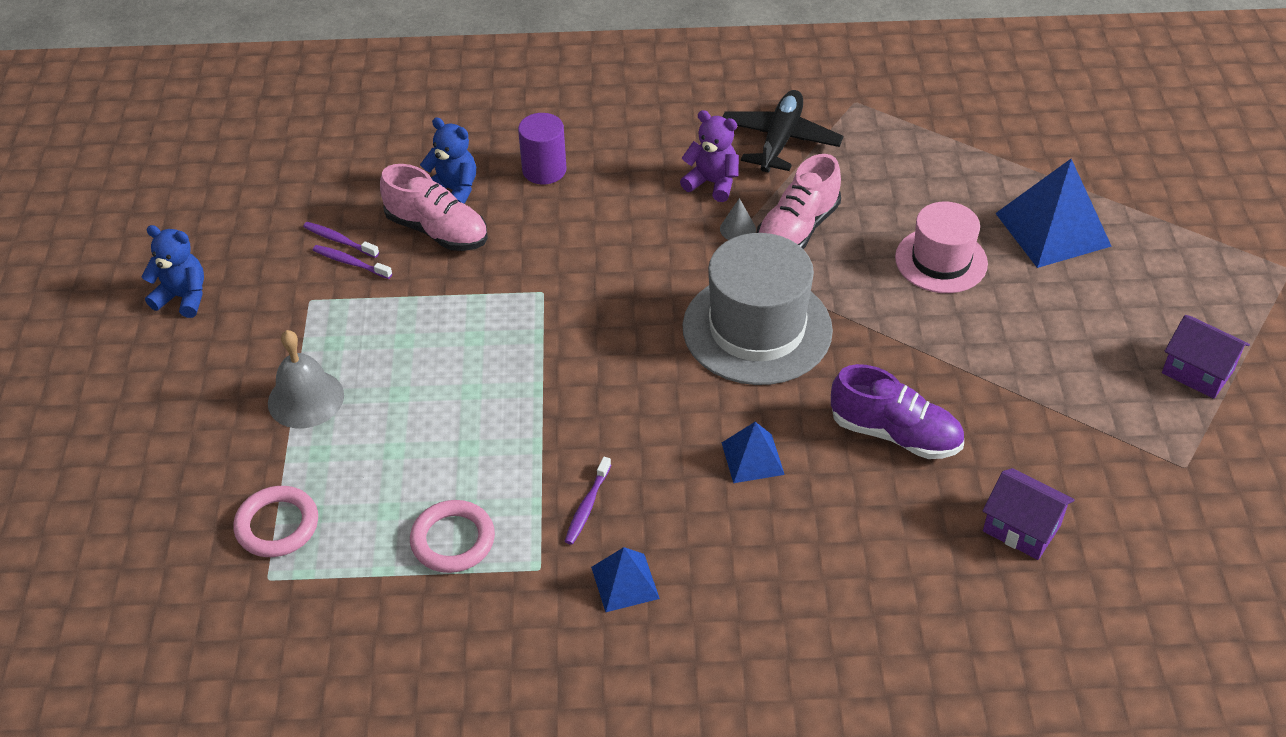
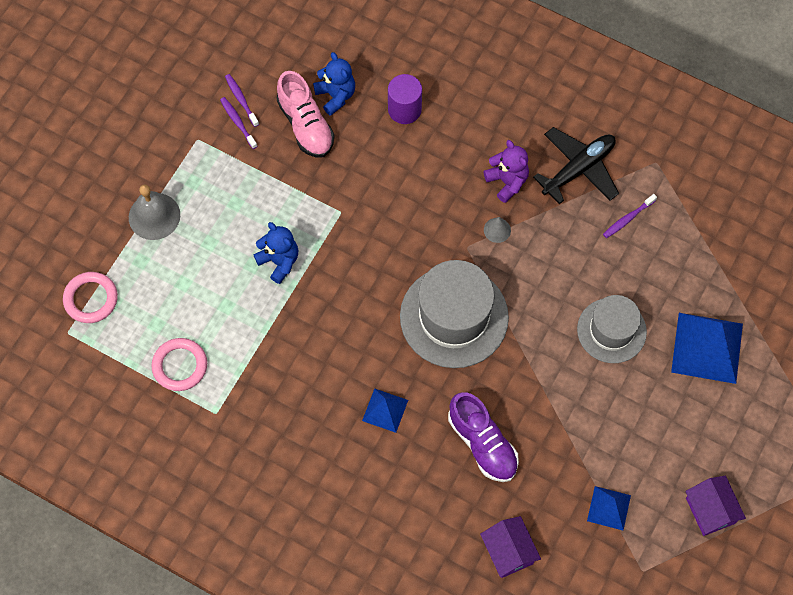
camera: 30 degrees right, 20 degrees up
(183, 297) = (124, 95): blue teddy bear -> blue teddy bear (279, 261)
(587, 506) = (268, 387): purple toothbrush -> purple toothbrush (628, 218)
(625, 582) = (256, 450): blue pyramid -> blue pyramid (609, 508)
(797, 230) = (535, 252): pink shoe -> none
(941, 260) = (611, 330): pink hat -> grey hat

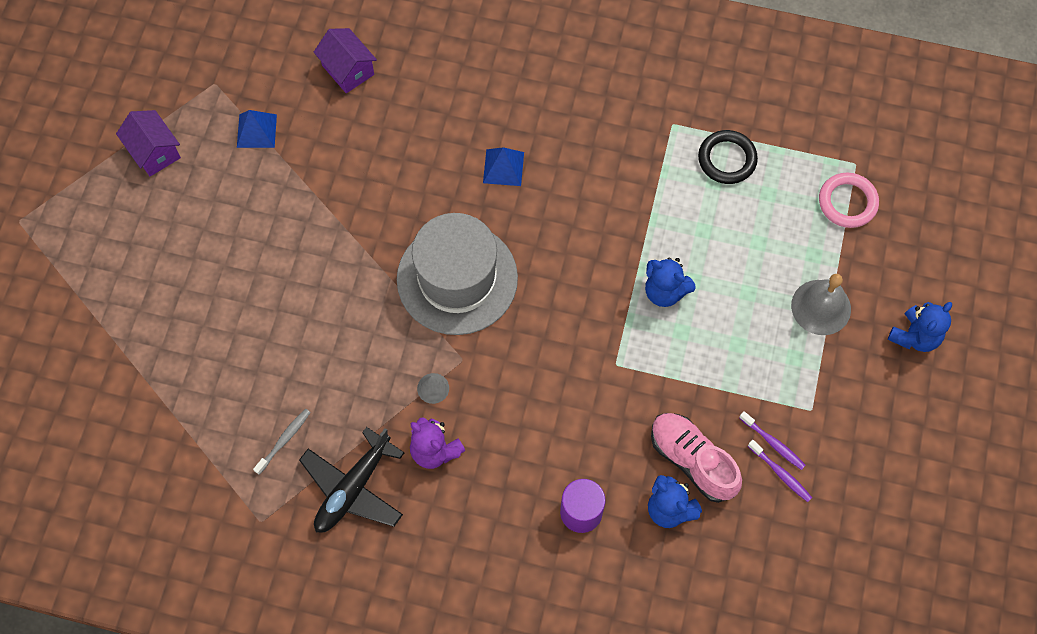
camera: 165 degrees right, 0 degrees up
(89, 174) = (914, 336): none -> blue teddy bear
(180, 366) = (727, 159): pink ring -> black ring
(482, 443) = (396, 160): purple shoe -> none
(611, 330) = (282, 306): grey hat -> none
(628, 218) = (284, 440): purple toothbrush -> grey toothbrush
(707, 347) = (174, 313): blue pyramid -> none

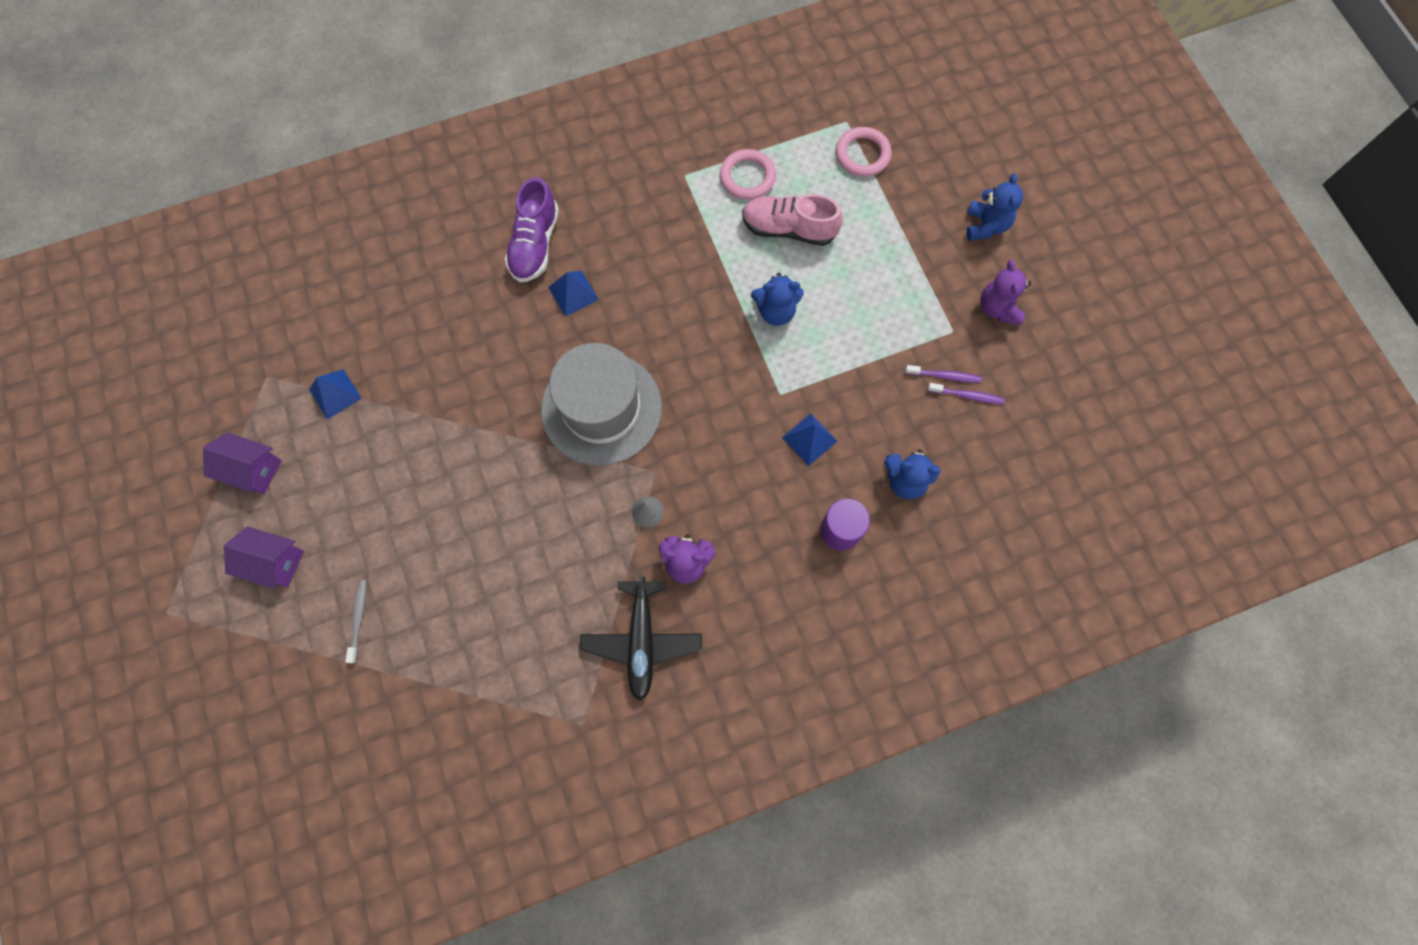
camera: 35 degrees left, 5 degrees up
(284, 440) = (553, 641): grey toothbrush -> grey toothbrush (358, 619)
(348, 70) = (380, 293): purple house -> purple house (275, 562)
(501, 106) = (535, 244): none -> purple shoe
(612, 419) = (809, 439): none -> blue pyramid
(692, 460) = (894, 430): pink shoe -> pink shoe (788, 229)
(727, 159) = (747, 177): black ring -> pink ring
(821, 307) = (902, 247): grey bell -> none
(869, 416) = (998, 308): none -> purple teddy bear

